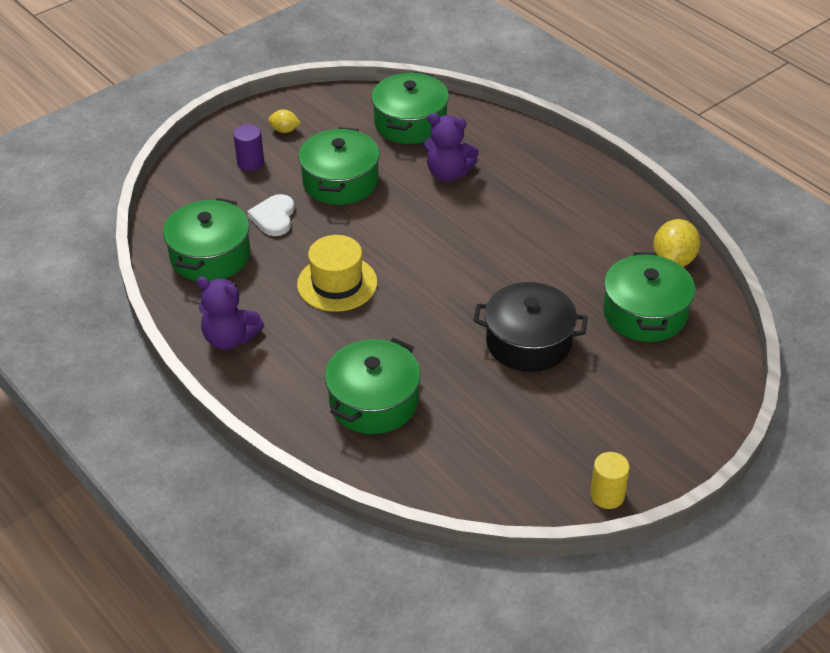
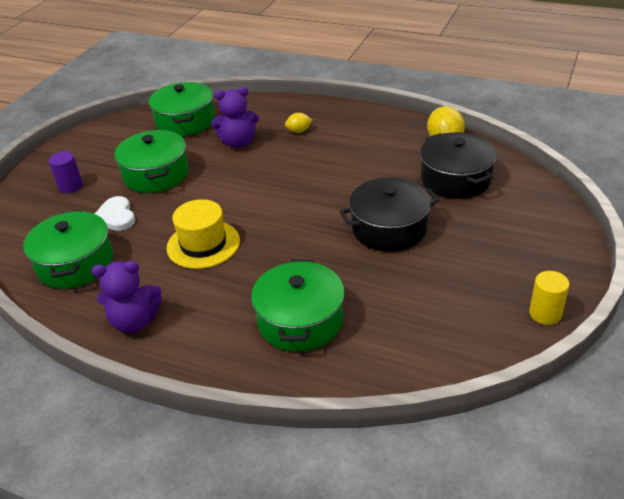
camera: 25 degrees left, 5 degrees down
(285, 130) = (86, 156): yellow lemon -> yellow lemon (299, 131)
(645, 313) = (455, 179): green pot -> black pot

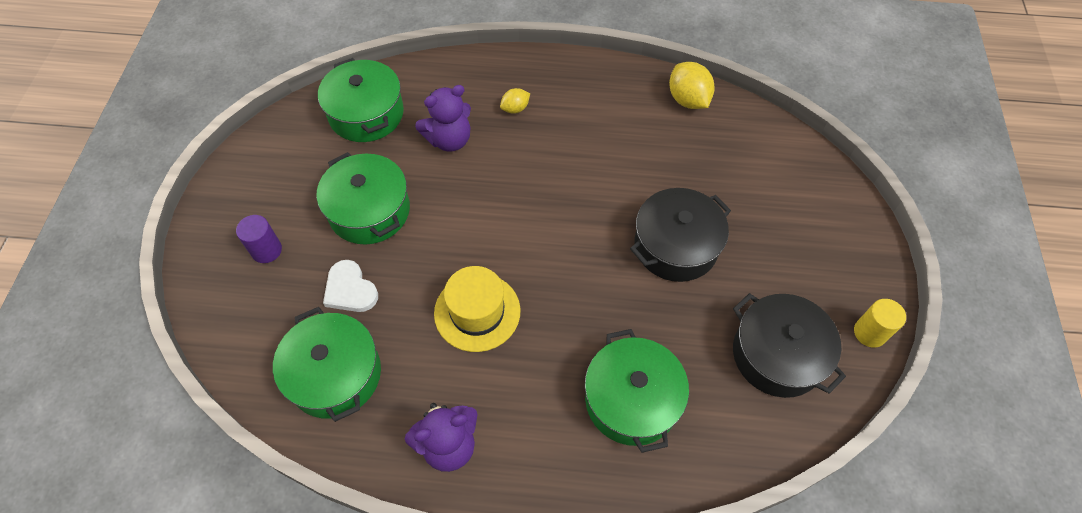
camera: 20 degrees left, 20 degrees up
(455, 179) = (720, 158): black pot -> black pot (777, 355)

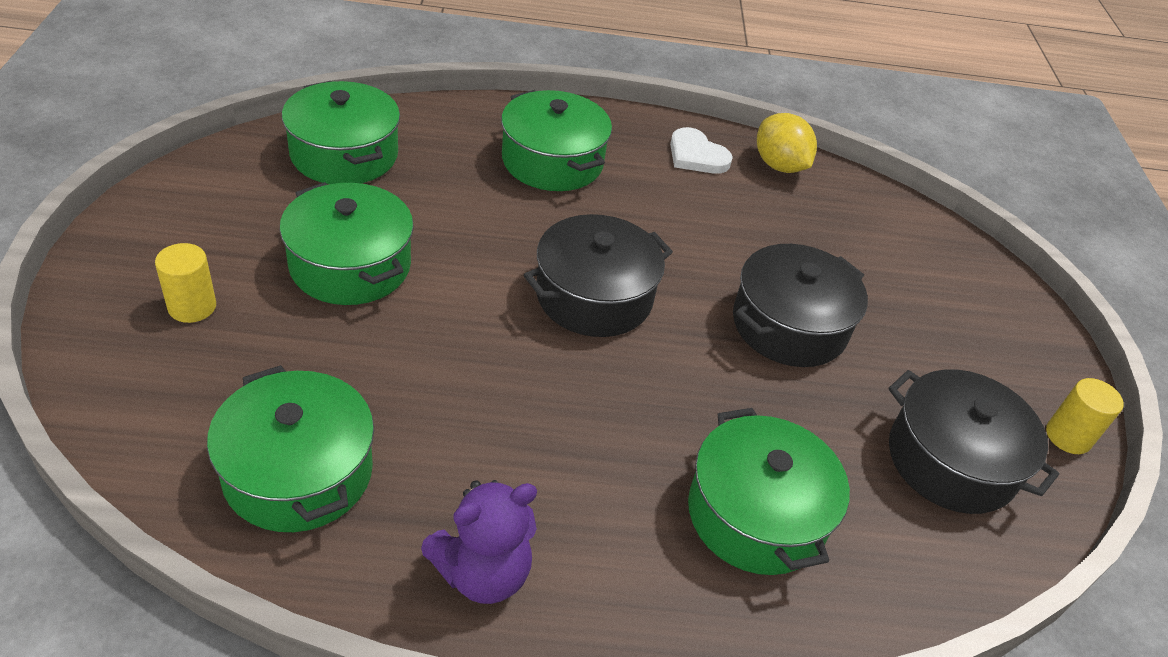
camera: 10 degrees left, 15 degrees down
(266, 250) = (192, 307): purple cylinder -> yellow cylinder
(350, 289) = (322, 361): white heart -> white heart (696, 155)
(449, 140) = (463, 190): purple teddy bear -> none
(477, 312) = (516, 395): yellow hat -> none
(515, 109) = (552, 161): yellow lemon -> green pot
(536, 228) = (594, 296): none -> black pot

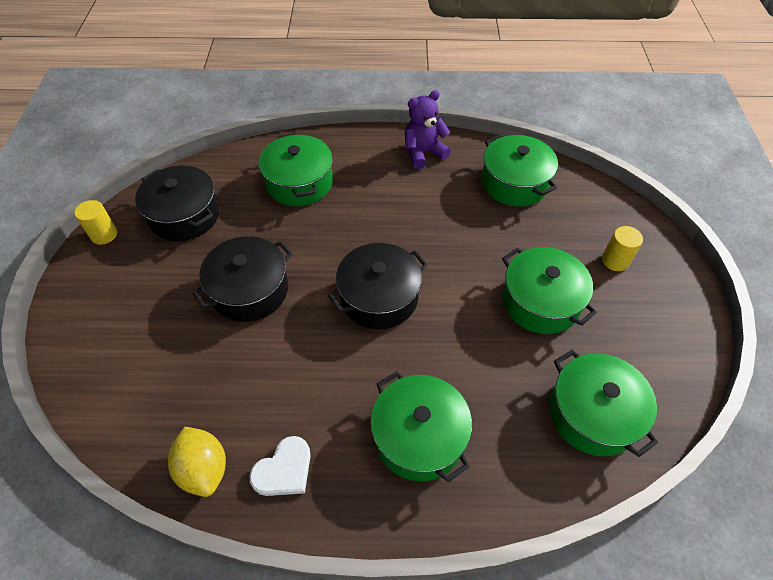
camera: 175 degrees left, 10 degrees up
(696, 155) = (284, 470): white heart -> white heart turned 90 degrees clockwise

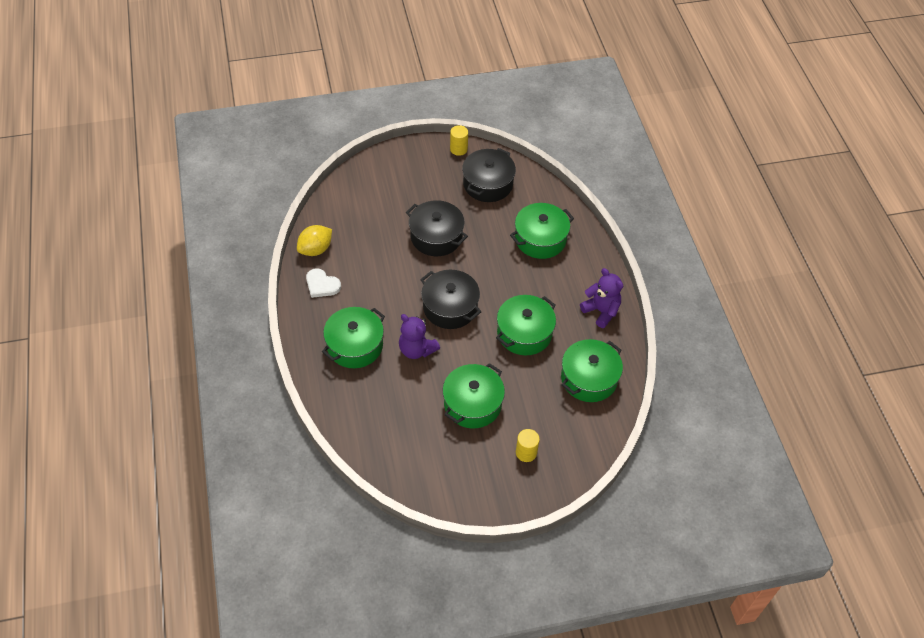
camera: 75 degrees right, 0 degrees up
(442, 351) = (416, 349): none -> purple teddy bear
(592, 414) = (390, 438): green pot -> green pot (524, 333)

